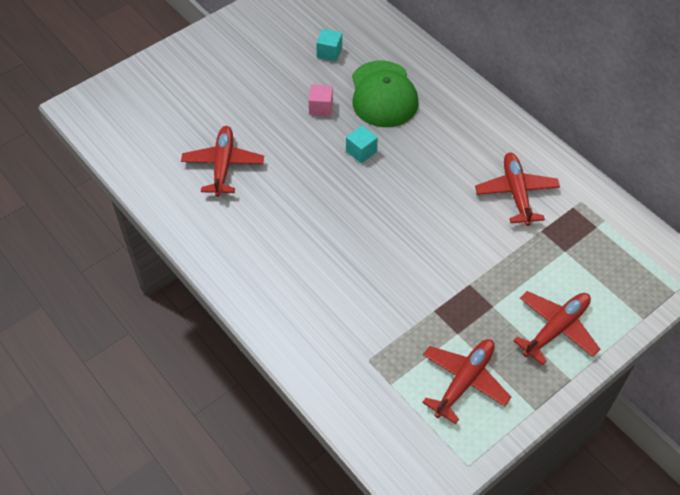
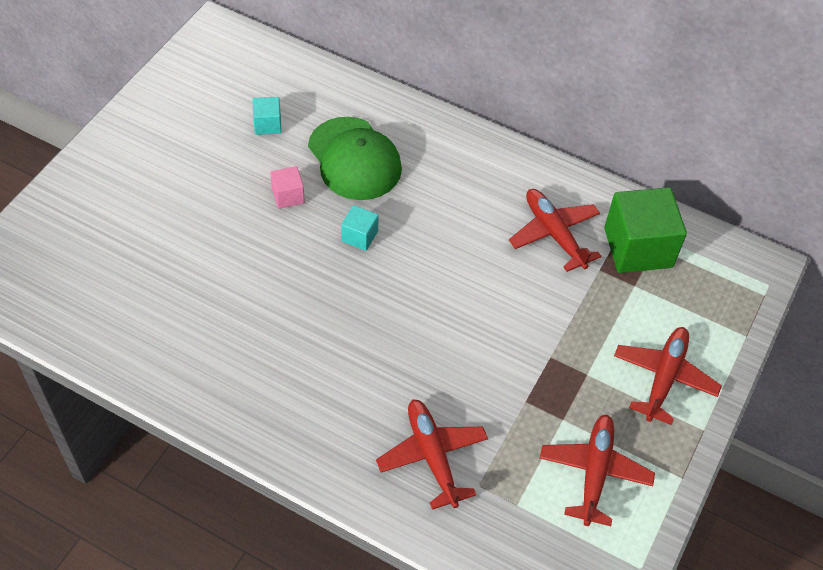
camera: 25 degrees left, 0 degrees up
(223, 165) = (201, 302): red plane -> red plane (432, 456)
(582, 223) = (638, 247): none -> green cube

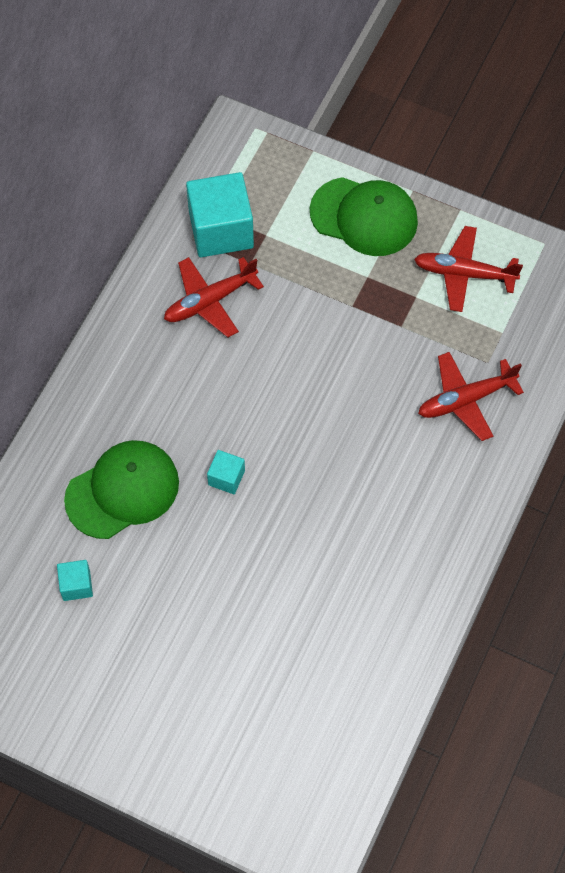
camera: 90 degrees left, 10 degrees up
(288, 196) = (178, 552): pink cube -> none
(638, 247) = (221, 230): green cube -> turquoise cube
(664, 378) = (364, 217): red plane -> green cap

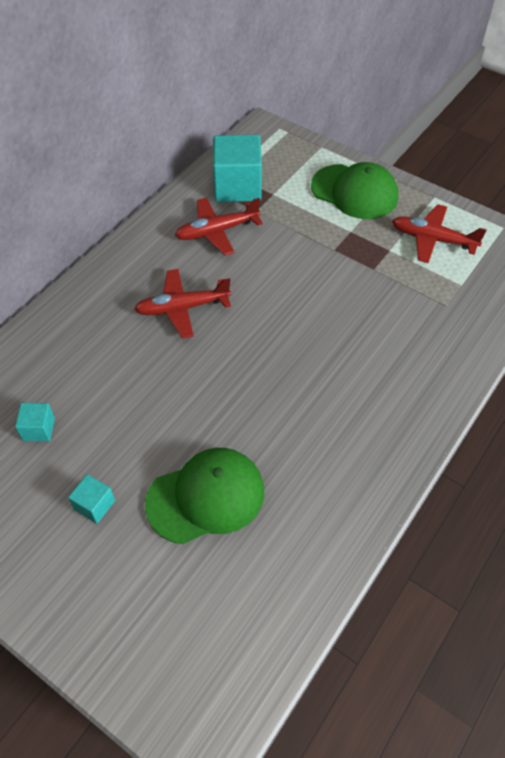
camera: 10 degrees right, 10 degrees down
(122, 490) = (104, 358): green cap -> green cap (206, 497)
(226, 477) = (198, 361): turquoise cube -> turquoise cube (94, 505)
(465, 399) = (423, 330): red plane -> red plane (182, 308)

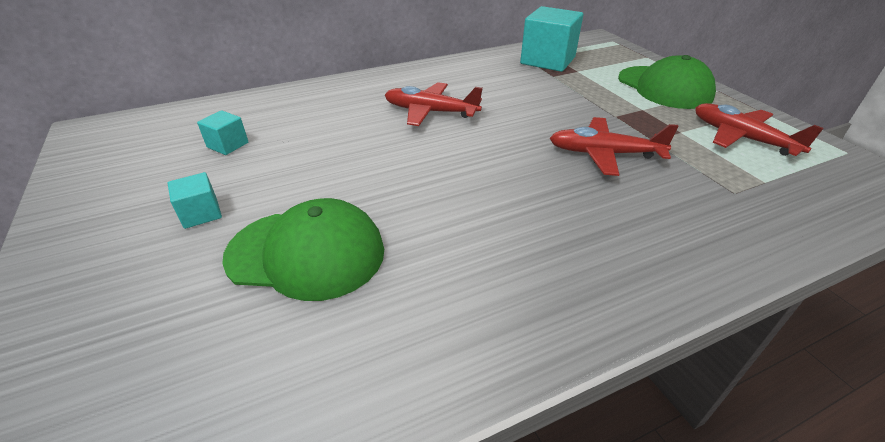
camera: 30 degrees right, 15 degrees down
(217, 231) = (506, 78): red plane -> red plane (604, 154)

